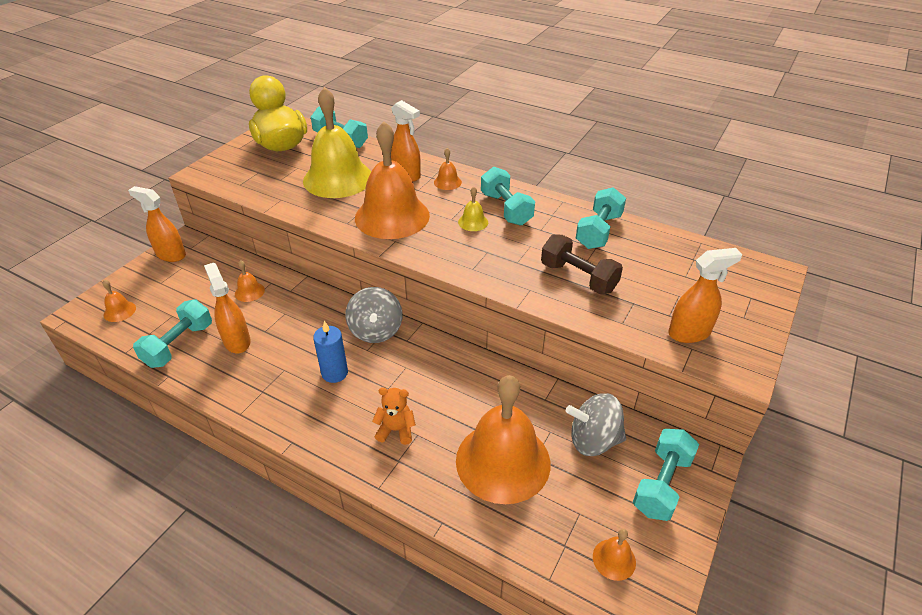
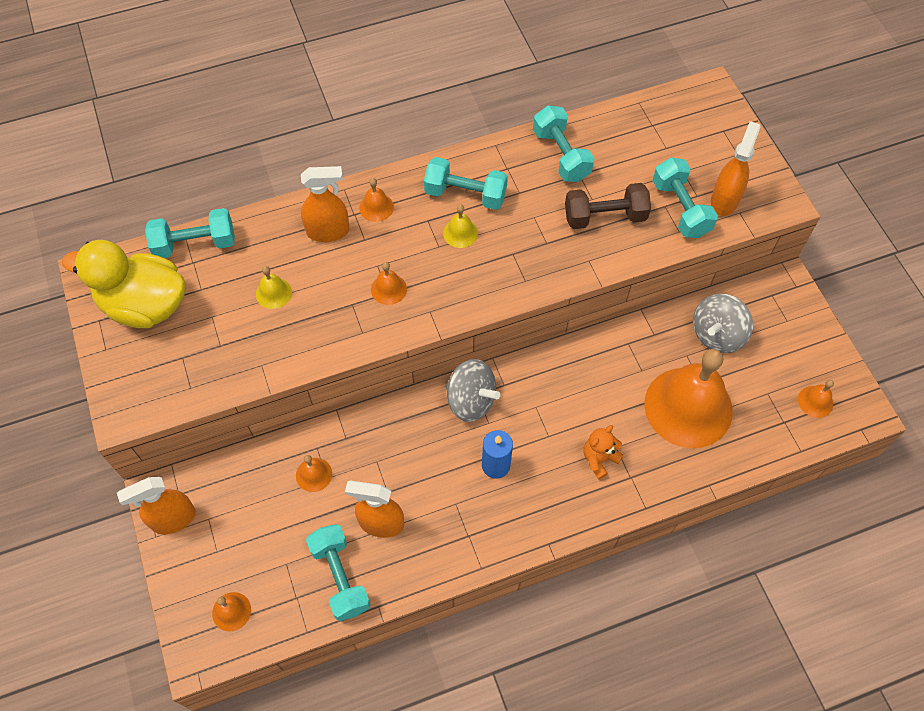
camera: 50 degrees left, 20 degrees up
(338, 178) = (273, 293): yellow bell -> yellow bell, size x0.40
(392, 216) = (388, 289): orange bell -> orange bell, size x0.40
(662, 484) = (784, 325): turquoise dumbbell -> turquoise dumbbell (680, 208)

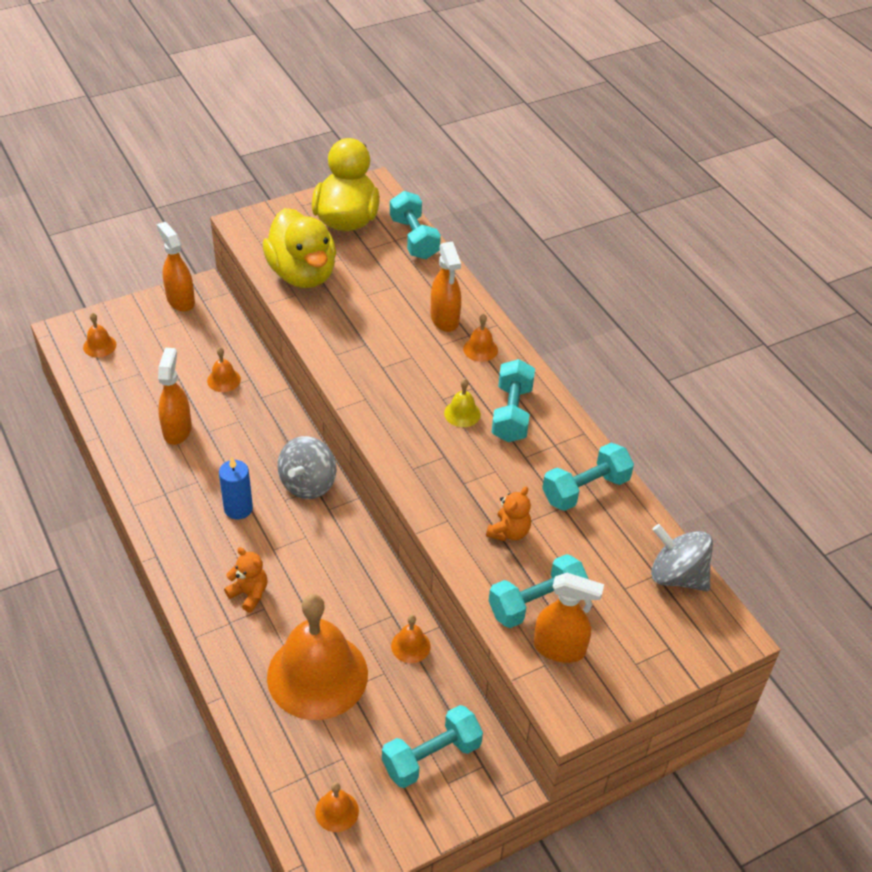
camera: 80 degrees right, 15 degrees down
(229, 356) = (302, 274): none -> yellow duck
(273, 293) = (370, 292): yellow bell -> none
(340, 577) = (127, 408): turquoise dumbbell -> turquoise dumbbell (431, 757)
(388, 289) = (386, 367): orange bell -> orange bell (410, 646)
(605, 217) = (509, 532): brown dumbbell -> orange teddy bear
(717, 334) = (416, 704): grey spinning top -> grey spinning top (677, 576)

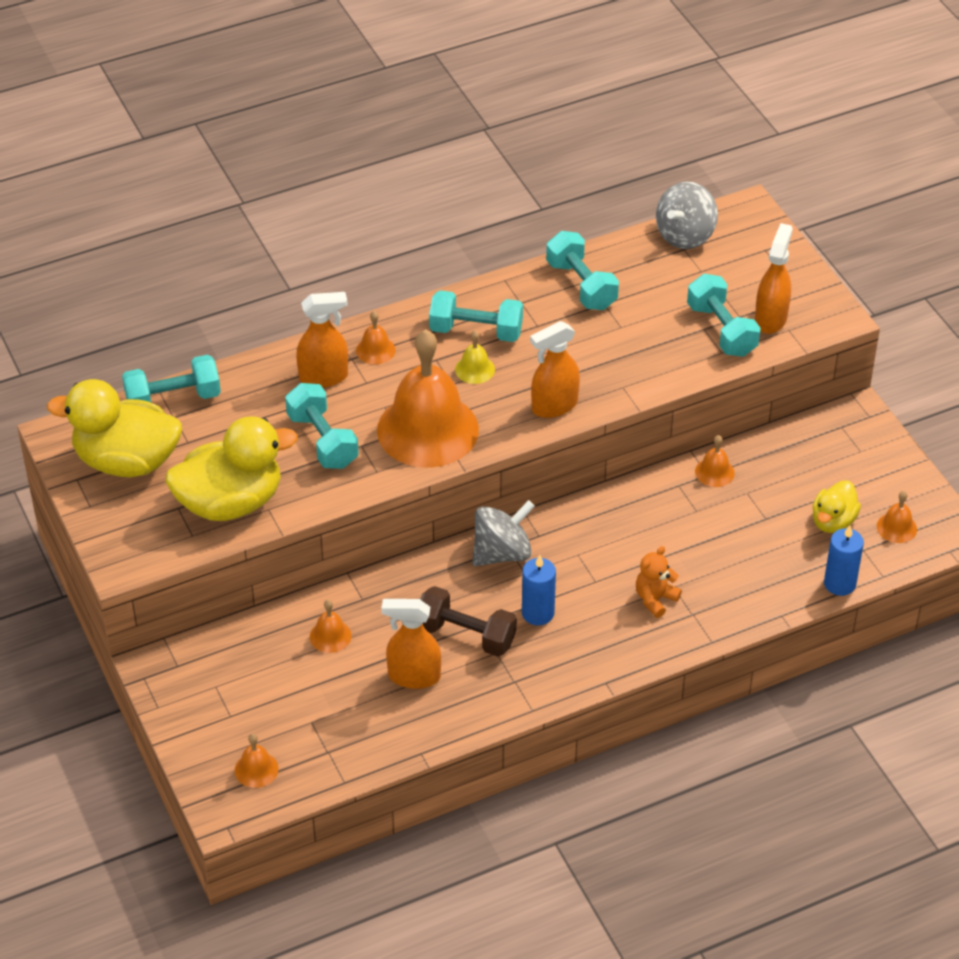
camera: 85 degrees left, 0 degrees up
(180, 300) = (175, 689): orange spray bottle -> orange spray bottle (554, 406)
(218, 461) = (466, 635): none -> brown dumbbell
(260, 750) = (839, 583): none -> blue candle
(308, 484) = (502, 553): grey spinning top -> grey spinning top turned 60 degrees counterclockwise
(317, 675) = (752, 542): orange bell -> orange bell (427, 429)
(345, 749) = (833, 521): none -> yellow duck
(431, 757) = (835, 461): turquoise dumbbell -> turquoise dumbbell (322, 440)
(509, 532) = (637, 343): orange teddy bear -> none

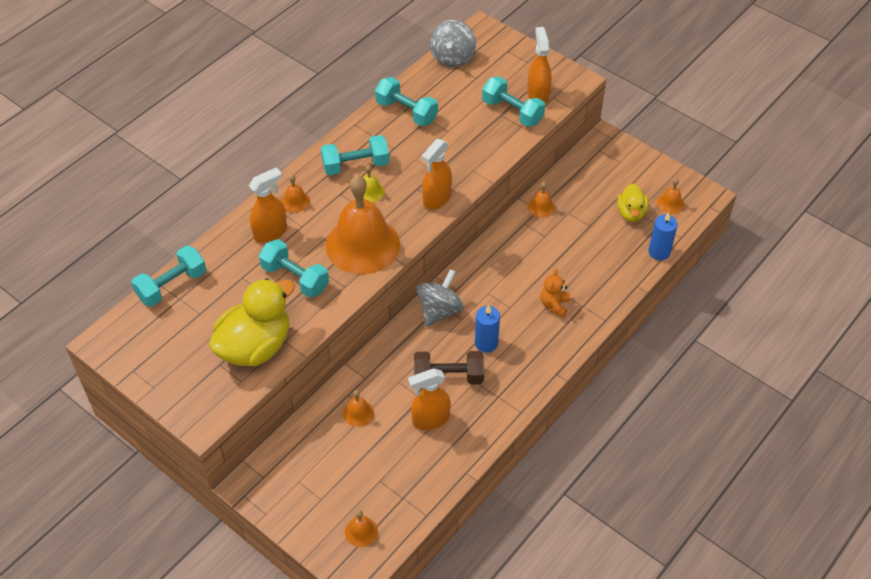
camera: 25 degrees left, 5 degrees up
(126, 461) = (163, 344): yellow duck -> none

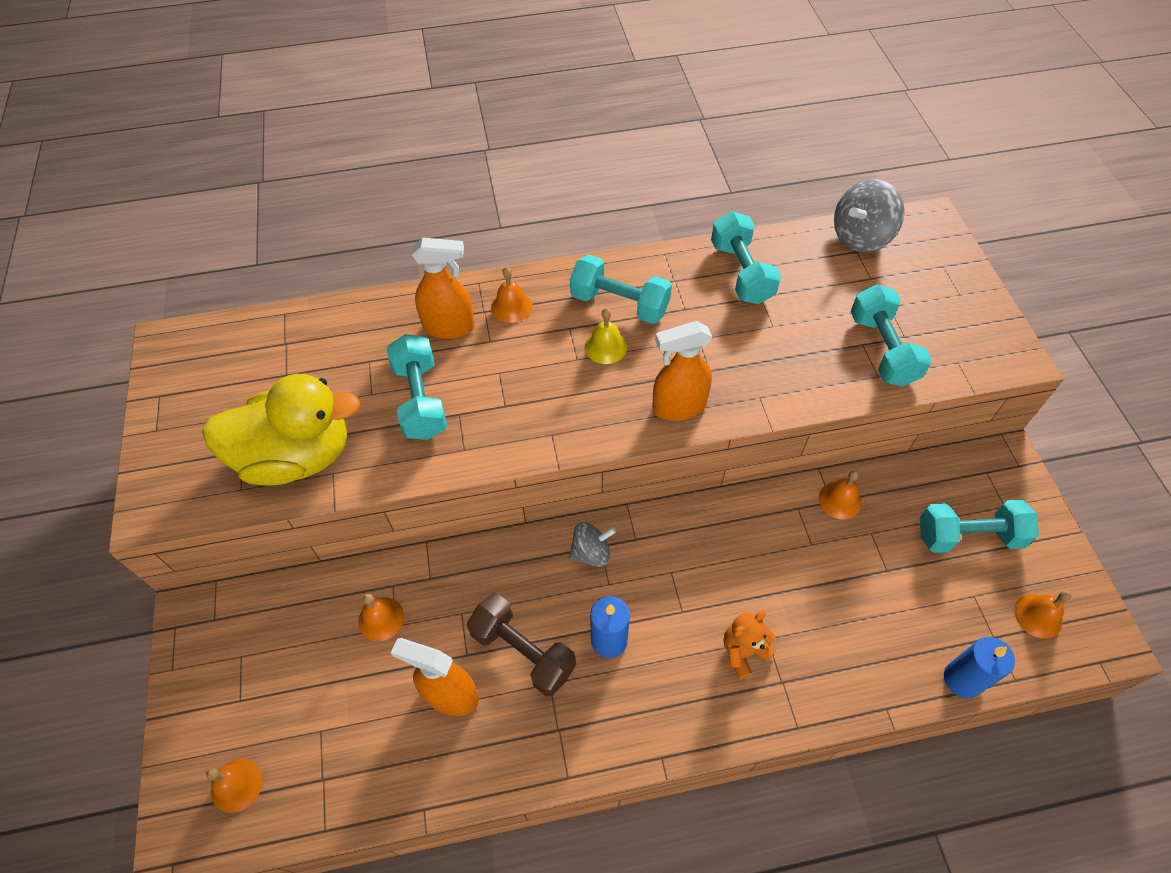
camera: 40 degrees right, 5 degrees up
(172, 286) = (293, 323): turquoise dumbbell -> turquoise dumbbell (968, 536)
(362, 244) = (534, 409): orange bell -> none
(439, 310) = (591, 553): grey spinning top -> grey spinning top, size x0.64
(538, 94) = (939, 345): orange spray bottle -> none
(631, 213) = (964, 591): yellow duck -> none

